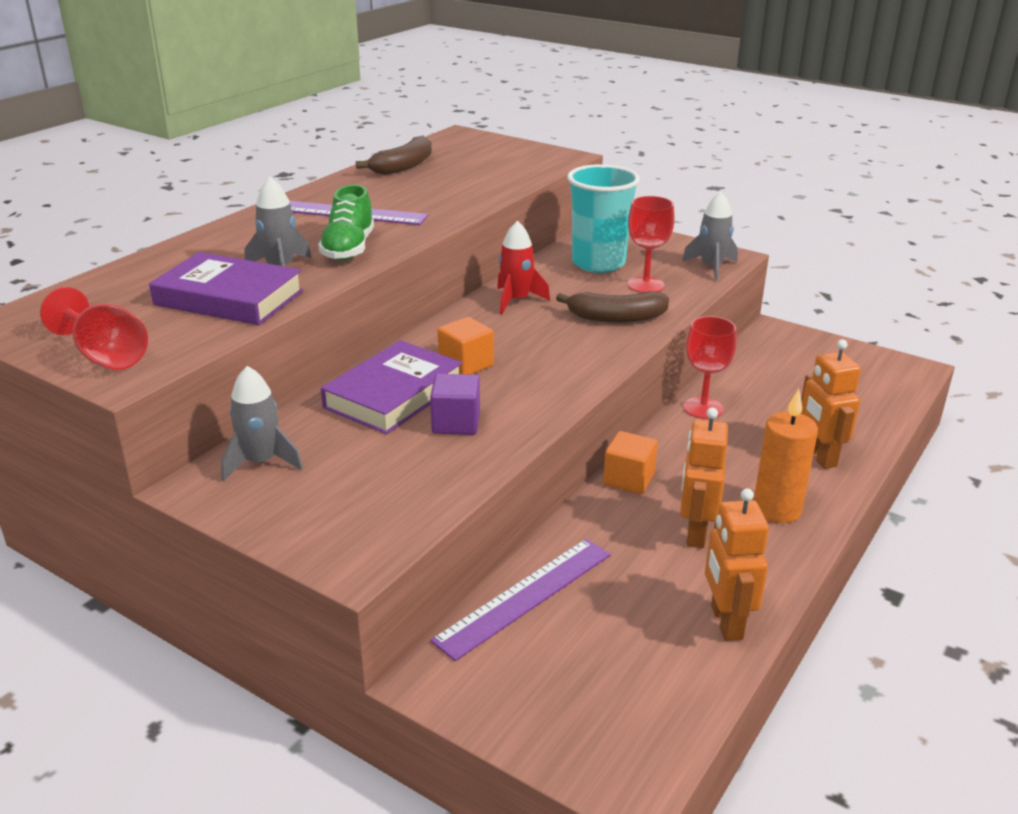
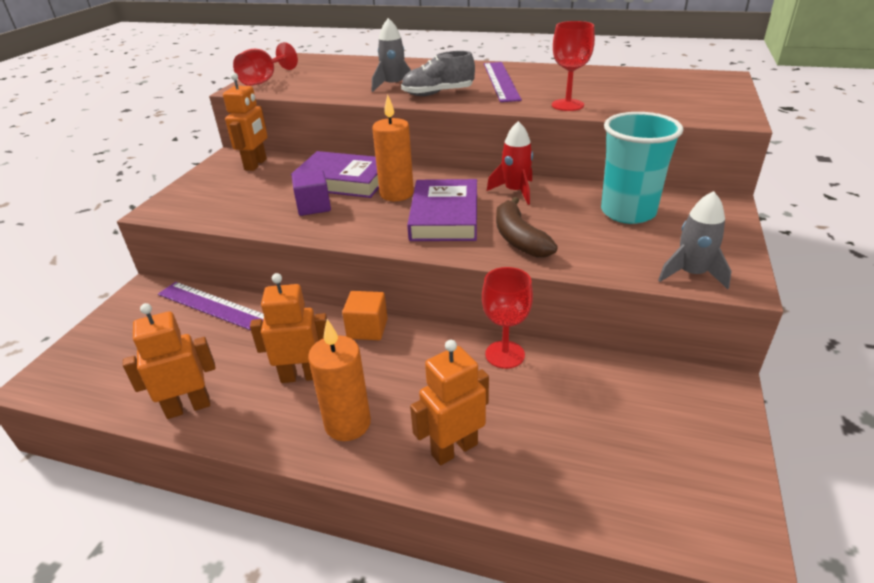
camera: 75 degrees right, 5 degrees up
(229, 298) = (344, 85): purple book -> purple book (444, 216)
(261, 462) = (256, 164): grey rocket -> orange robot
(348, 249) = (438, 93): green shoe -> grey shoe
(403, 166) = (614, 76): brown banana -> none
(466, 364) = (396, 194): orange cube -> orange candle
(645, 285) = (603, 242): red goblet -> red goblet (567, 105)

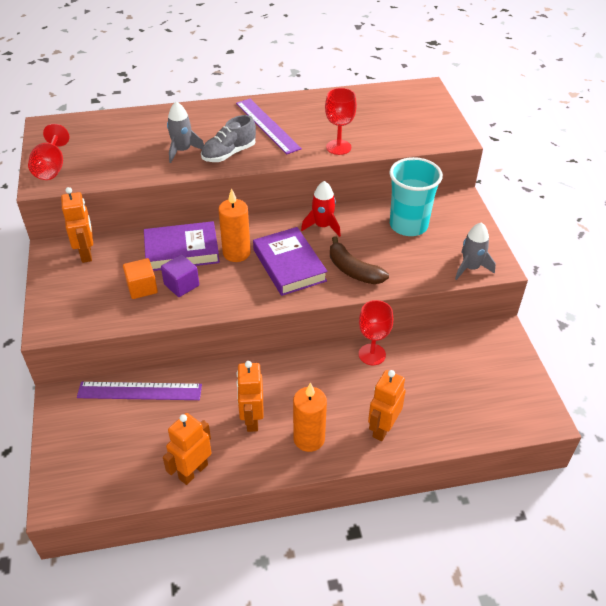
camera: 30 degrees left, 10 degrees up
(301, 376) = (252, 419): orange robot -> orange robot turned 60 degrees counterclockwise
(367, 329) = (269, 368): orange cube -> orange cube (142, 288)

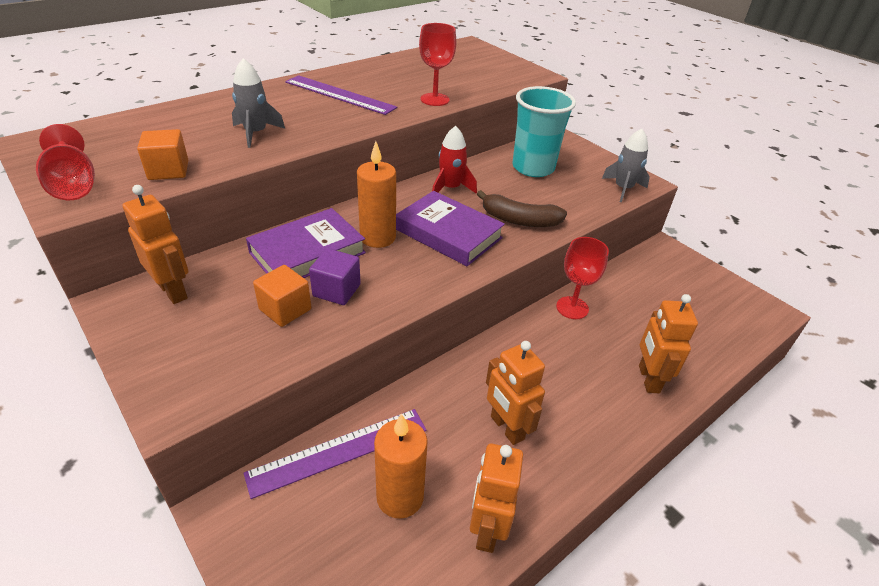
camera: 30 degrees left, 5 degrees down
(109, 170) = (168, 170): none -> orange cube
(229, 153) = (317, 126): grey shoe -> none
(309, 439) = (587, 423): orange candle -> orange candle (400, 497)

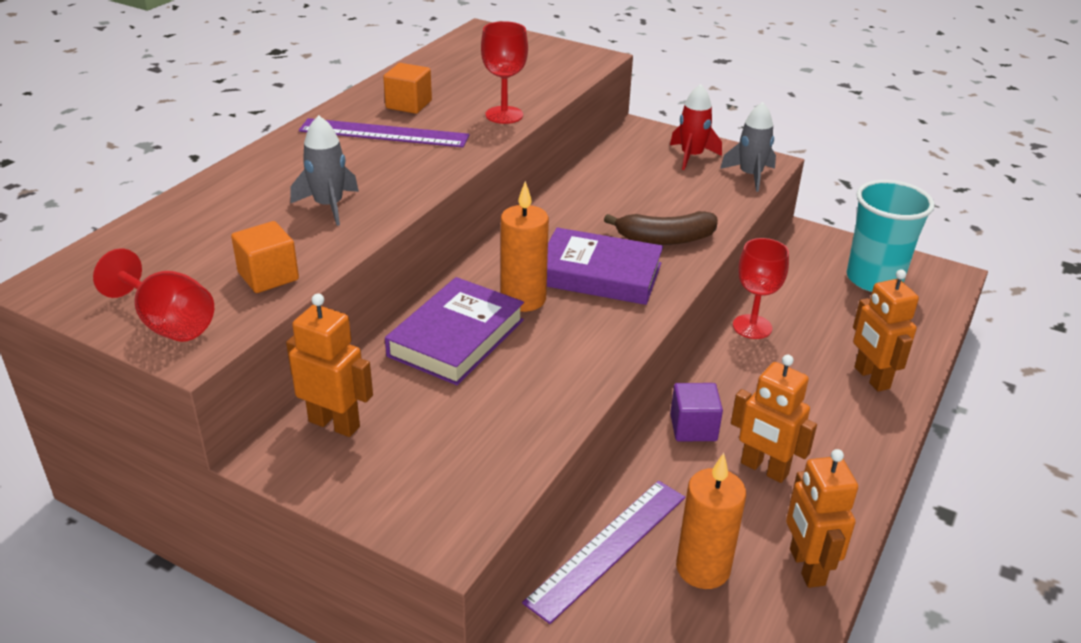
camera: 20 degrees left, 5 degrees down
(285, 309) = (484, 405): orange cube -> orange cube (409, 104)
(336, 290) = (525, 369): purple cube -> purple cube (693, 427)
(450, 188) = (561, 221): red rocket -> red rocket (691, 156)
(533, 168) = (637, 174): turquoise cup -> turquoise cup (874, 279)

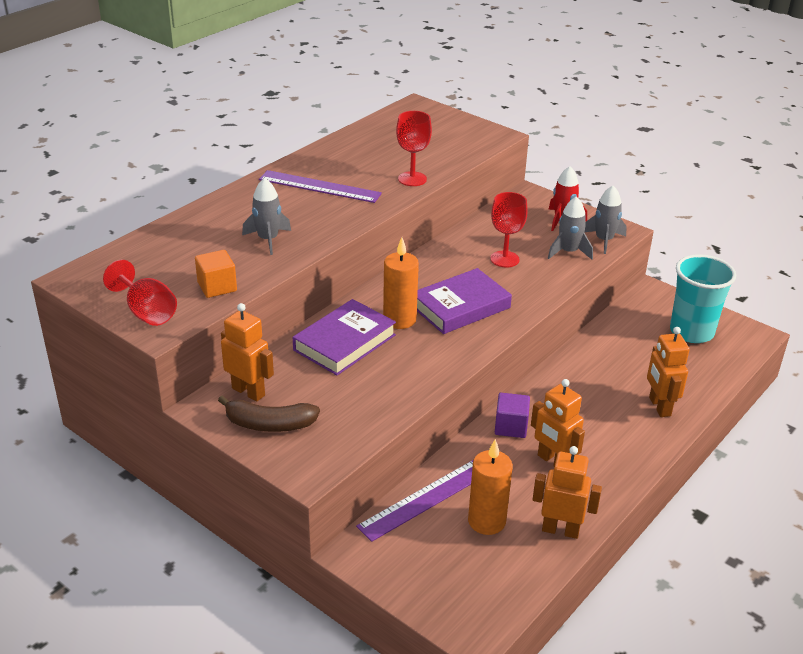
camera: 10 degrees right, 0 degrees up
(409, 104) = (343, 164): orange cube -> none
(599, 274) = (460, 307): purple book -> purple book turned 60 degrees counterclockwise
(665, 239) = (519, 285): brown banana -> brown banana (269, 424)
(712, 193) = (568, 252): none -> grey rocket
(752, 327) = (580, 358): red goblet -> red goblet (504, 259)
(806, 567) = (560, 530): orange robot -> orange robot turned 105 degrees clockwise

